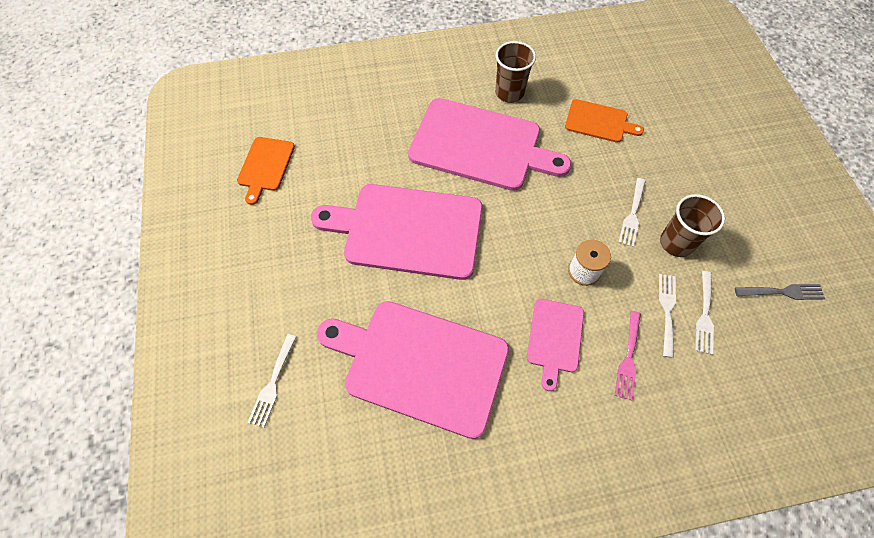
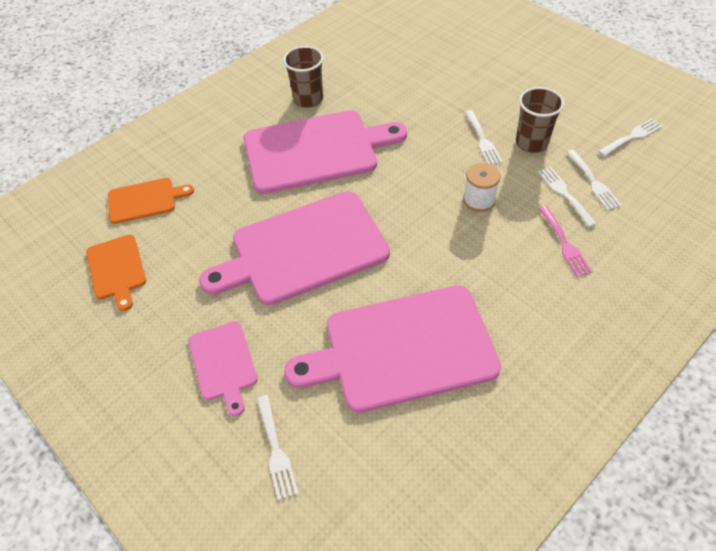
camera: 30 degrees left, 10 degrees down
(554, 338) = (497, 262): pink cutting board -> pink cutting board (223, 363)
(599, 122) = (401, 86): orange cutting board -> orange cutting board (145, 200)
(783, 292) = (632, 136): grey fork -> white fork

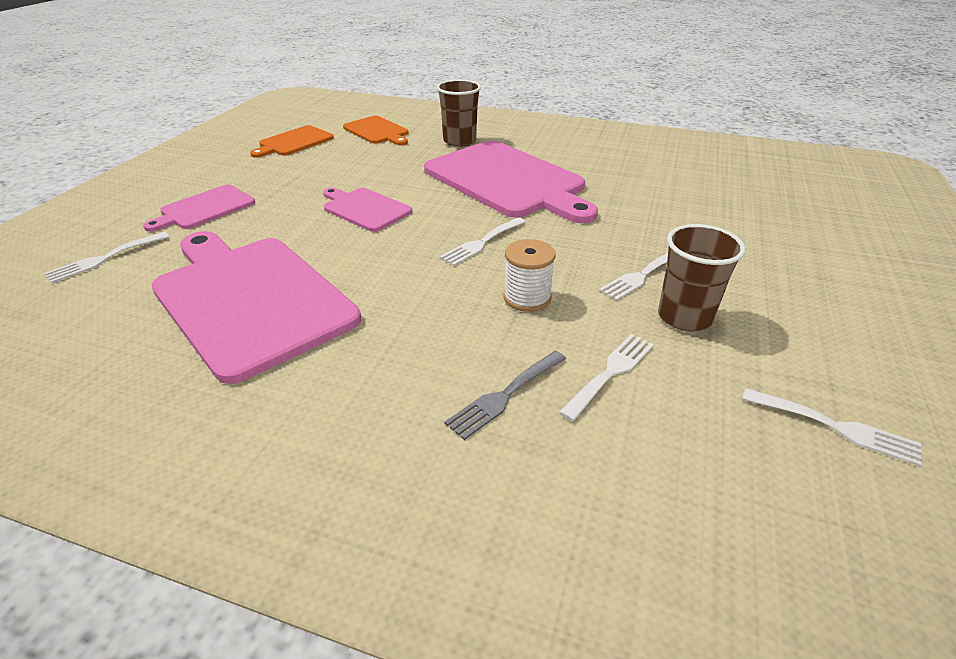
camera: 60 degrees right, 15 degrees down
(303, 249) = (365, 209): pink cutting board -> pink cutting board, size x0.50
(308, 99) = (578, 159): brown cup -> brown cup (459, 141)
(565, 244) = (505, 396): pink fork -> grey fork
(593, 182) = (668, 400): white fork -> white fork (482, 243)

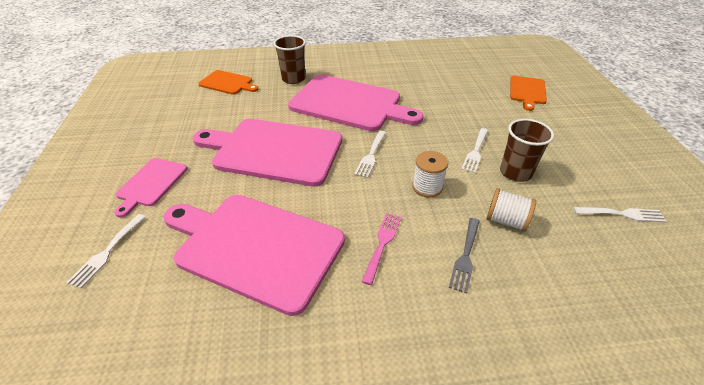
camera: 25 degrees left, 5 degrees up
(294, 142) = (171, 107): orange cutting board -> orange cutting board (527, 91)
(365, 209) = (274, 150): pink cutting board -> pink cutting board, size x2.01
(403, 343) = (382, 243): none -> pink fork
(610, 372) = (506, 221): white fork -> white spool

